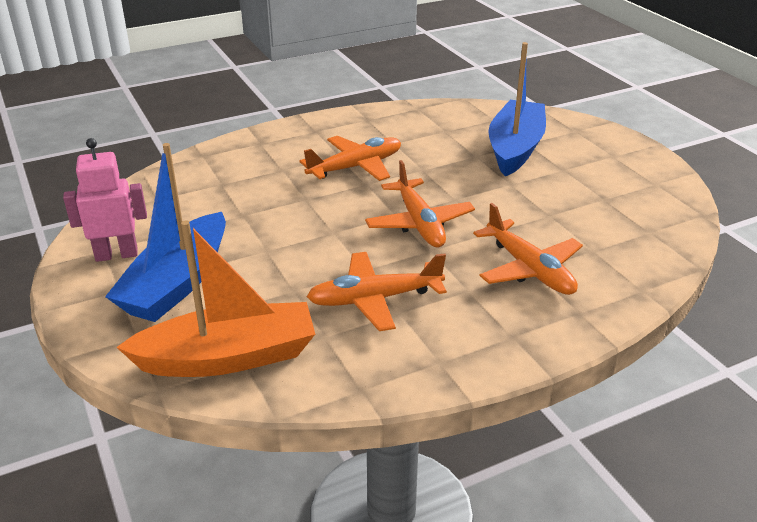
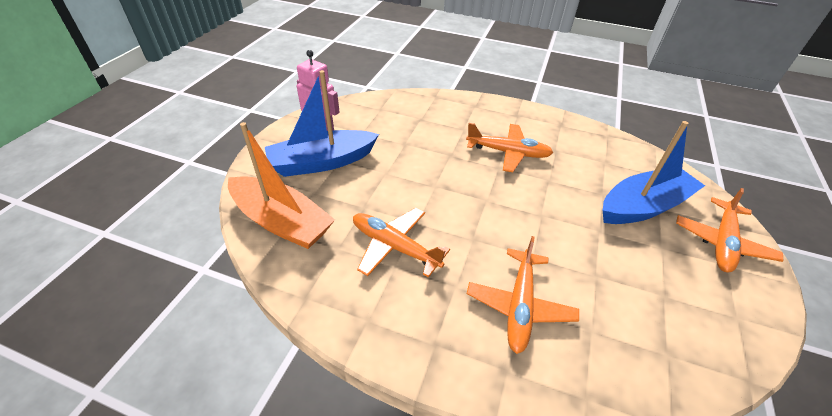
camera: 45 degrees right, 10 degrees up
(419, 223) = (493, 216): orange plane -> orange plane (722, 242)

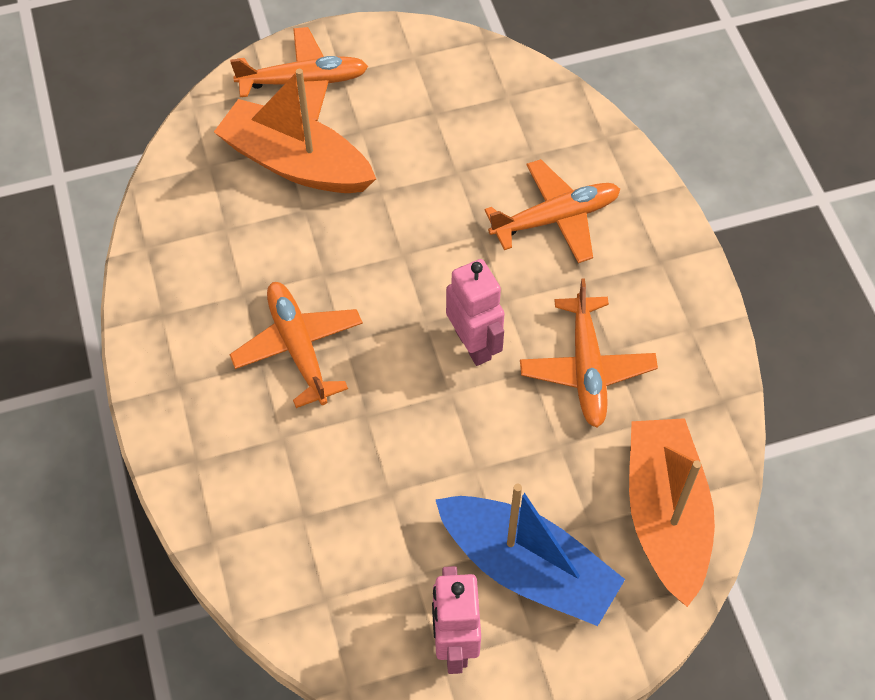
camera: 125 degrees left, 15 degrees up
(455, 210) = (474, 344): none -> pink robot
(643, 206) = (296, 163): blue boat -> orange boat

